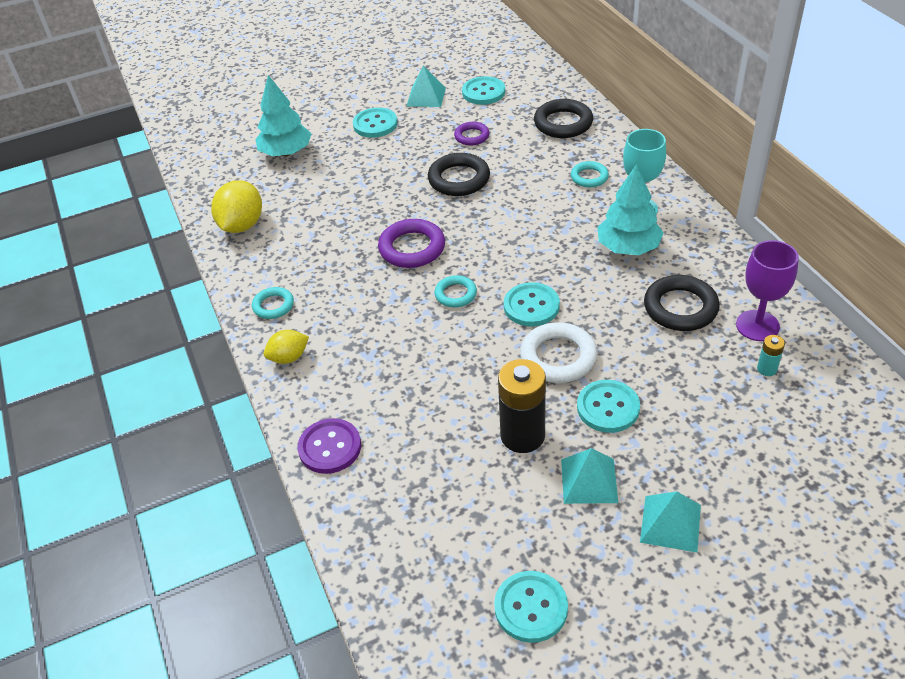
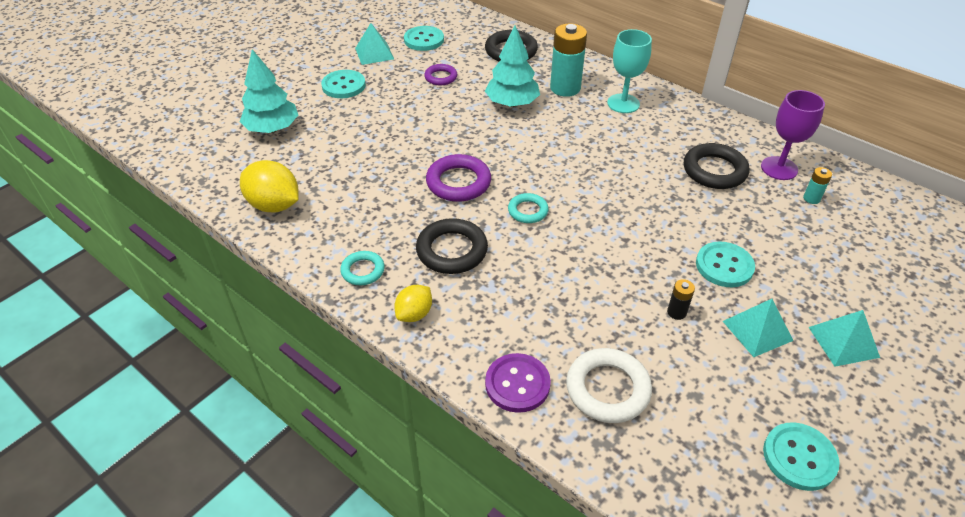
camera: 30 degrees left, 0 degrees up
(242, 225) = (274, 205): yellow lemon -> yellow lemon turned 45 degrees counterclockwise
(459, 179) = (456, 114): black ring -> black ring (452, 250)
(522, 435) = (676, 312): black battery -> black battery, size x0.46
(531, 306) = (599, 202): turquoise button -> none
(558, 357) = (653, 237): white ring -> white ring (607, 389)
(589, 177) = (565, 88): turquoise ring -> turquoise battery
(628, 247) = (638, 135): turquoise tree -> turquoise tree (512, 103)

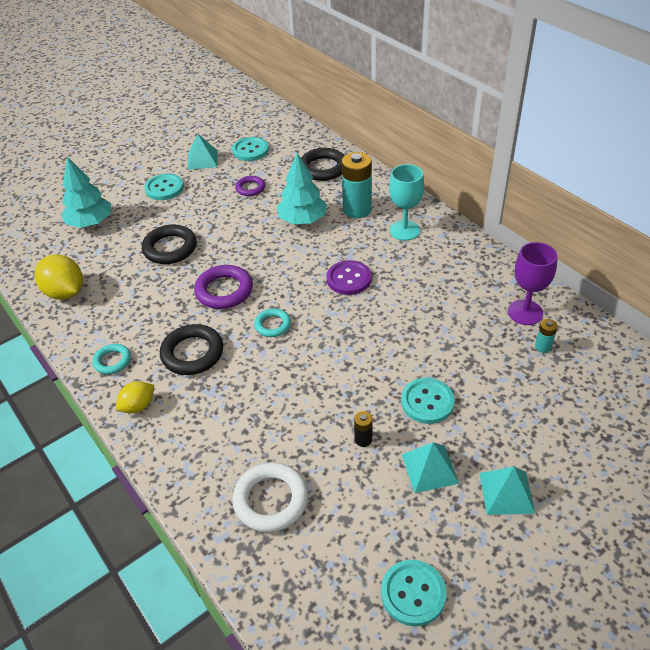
camera: 15 degrees right, 0 degrees up
(517, 384) = (196, 482): purple button -> purple button (349, 279)
(714, 170) = (461, 307): black ring -> black ring (170, 248)

